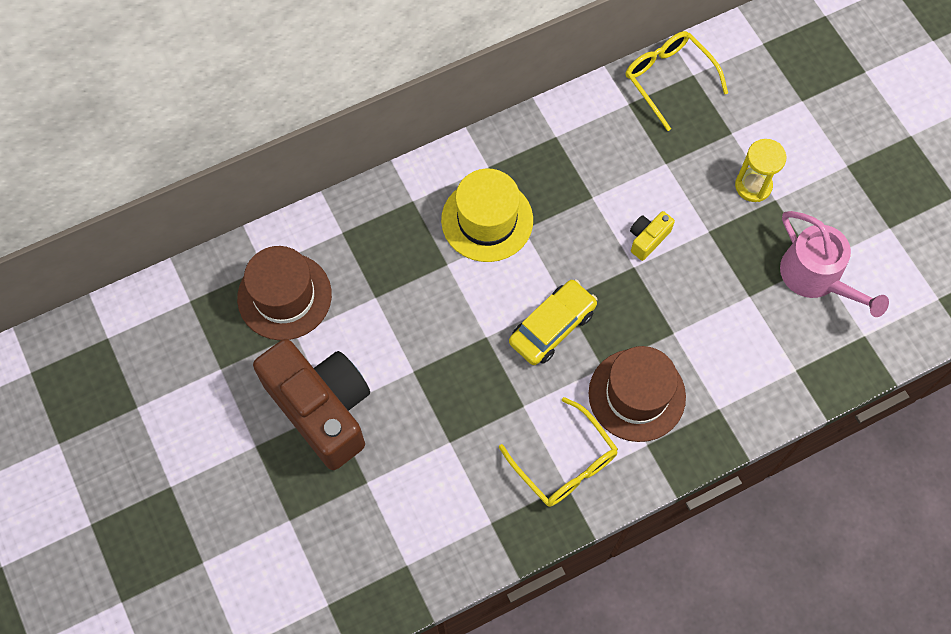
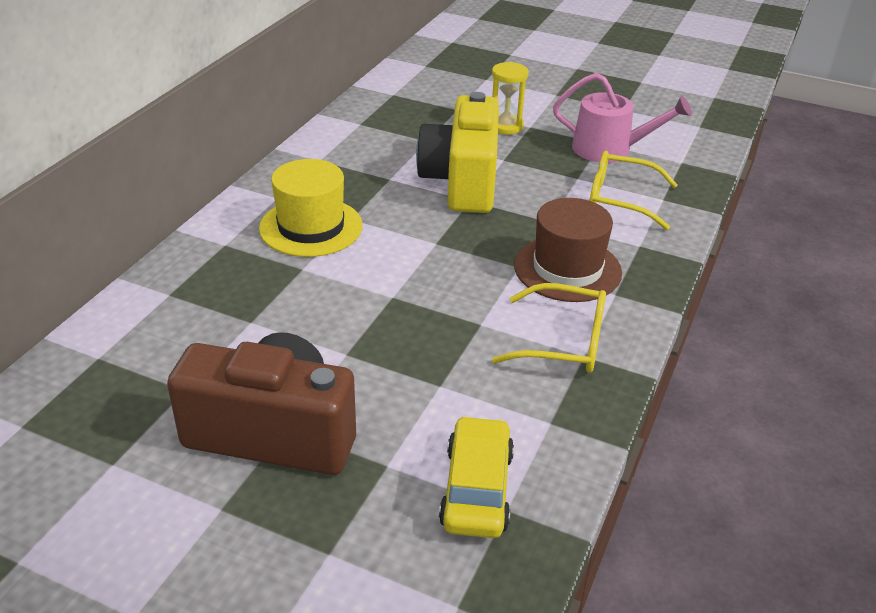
camera: 40 degrees left, 30 degrees down
(284, 296) = (144, 367): brown hat -> none
(552, 327) = (445, 263): yellow car -> yellow car (477, 489)
(647, 239) = (462, 182): yellow camera -> yellow camera, size x2.48
(668, 78) = (376, 102): yellow glasses -> yellow glasses (619, 199)

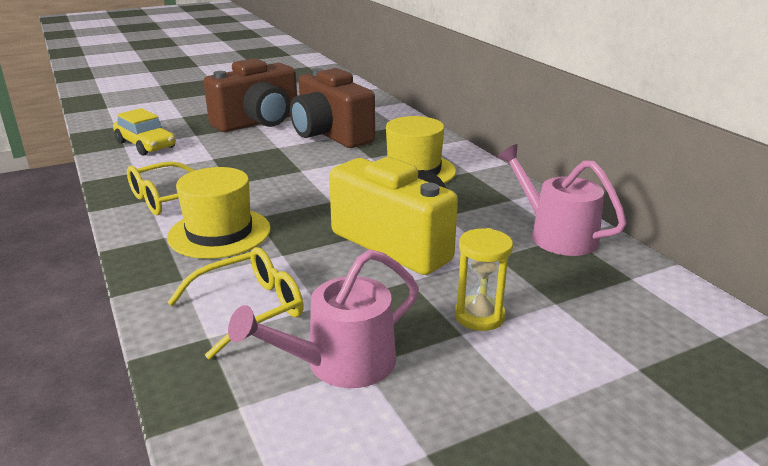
camera: 130 degrees right, 10 degrees down
(259, 333) = (330, 135): none -> brown camera
(363, 128) = (556, 235): none -> pink watering can
(567, 269) = (219, 233): brown hat -> yellow hat

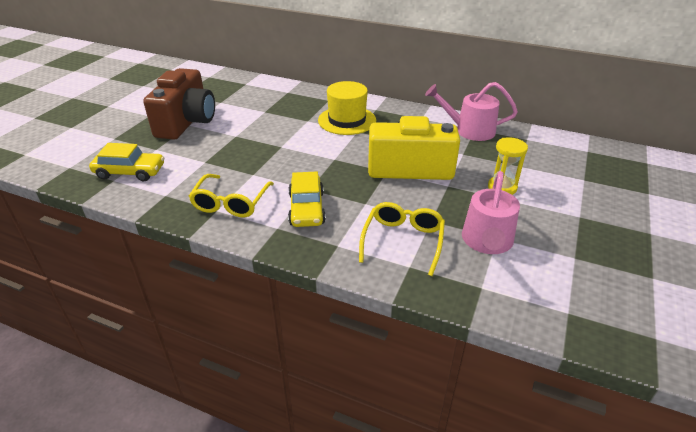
camera: 40 degrees left, 10 degrees up
(219, 233) = (306, 208): yellow hat -> yellow car
(330, 135) = (255, 114): brown camera -> none

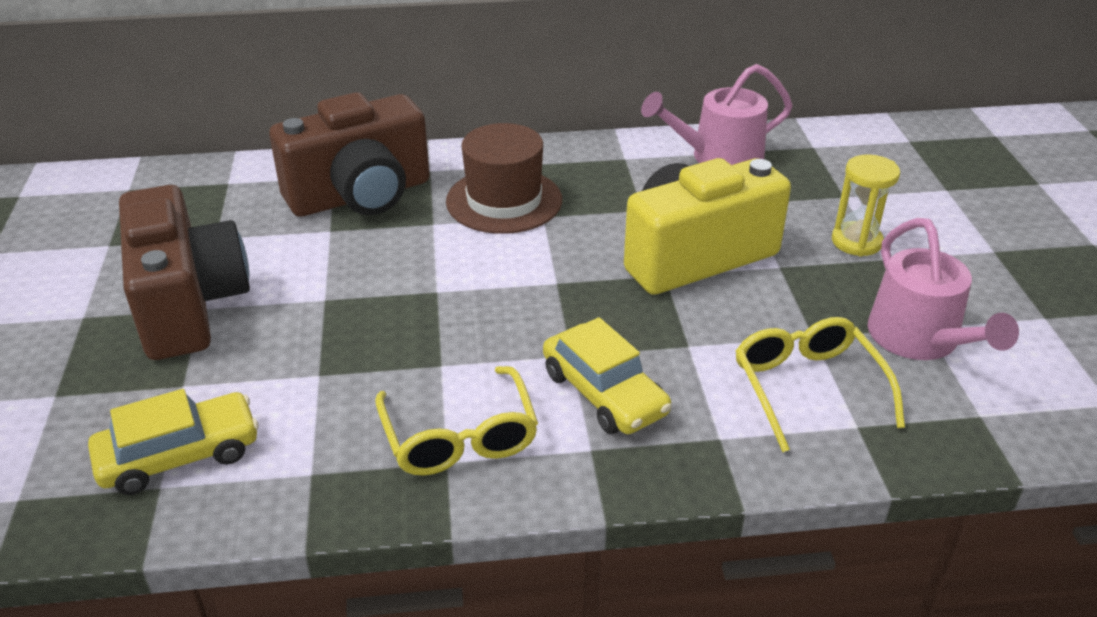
camera: 30 degrees left, 0 degrees up
(290, 102) = (360, 195): none -> brown camera
(347, 120) = (504, 201): yellow hat -> brown hat

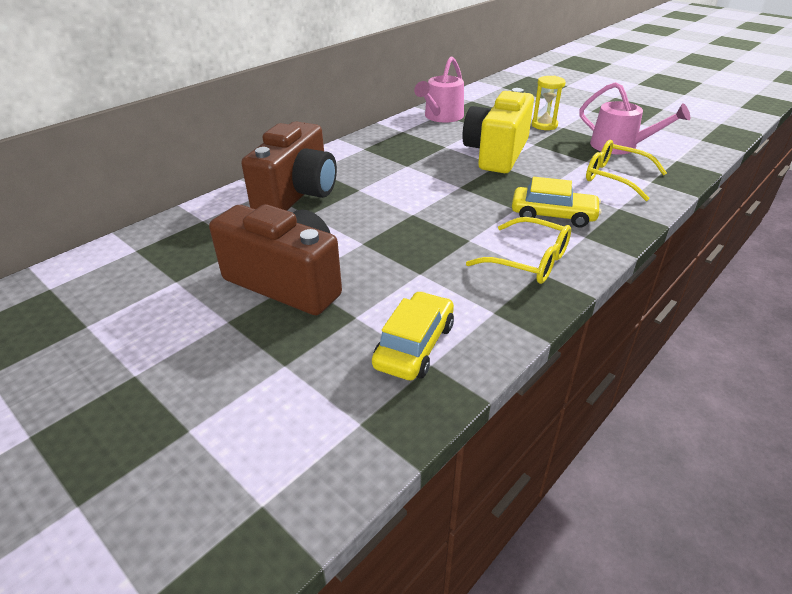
camera: 40 degrees left, 0 degrees up
(504, 201) = (377, 167): brown hat -> none

